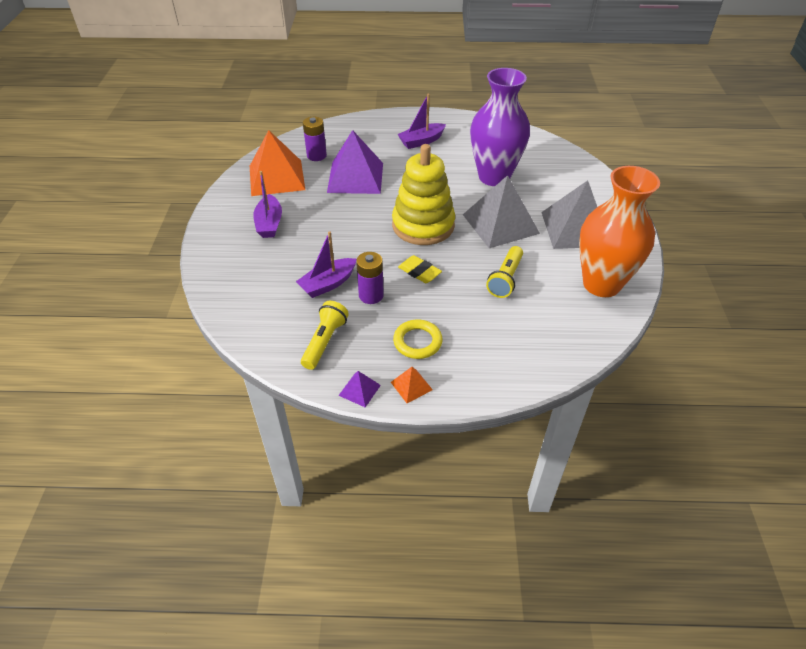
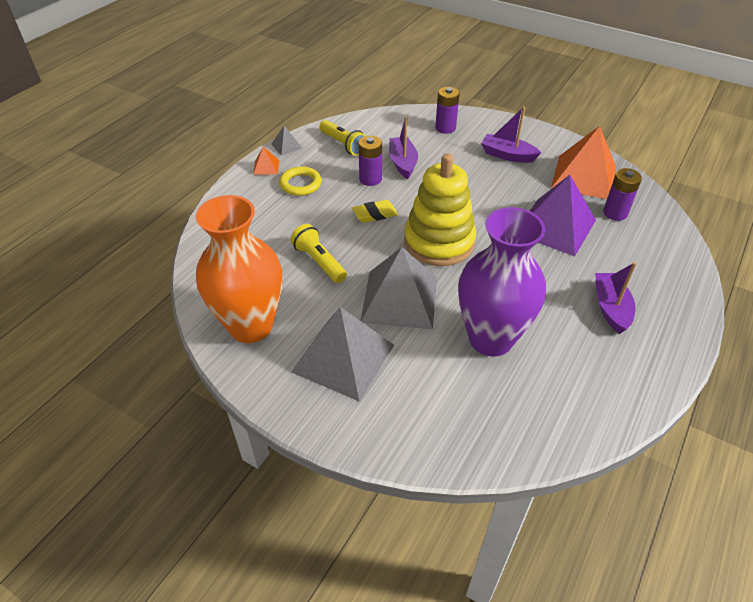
camera: 120 degrees right, 0 degrees up
(242, 277) = (445, 128): none -> purple battery
(359, 390) = (286, 146): purple pyramid -> grey pyramid

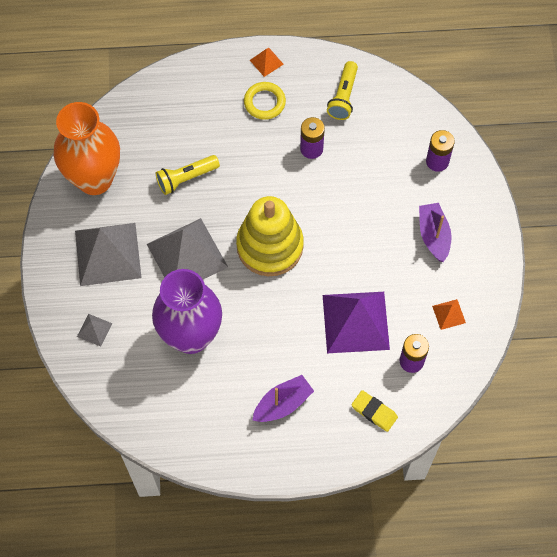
camera: 55 degrees right, 20 degrees up
(286, 146) = (307, 55): grey pyramid -> grey pyramid (94, 330)
(319, 262) = (186, 178): yellow flashlight -> yellow flashlight turned 135 degrees counterclockwise
(375, 214) = (269, 181): yellow eraser -> yellow eraser (374, 412)
(402, 163) = (354, 159): purple boat -> none
(584, 177) = (449, 314): orange pyramid -> orange pyramid, size x0.43

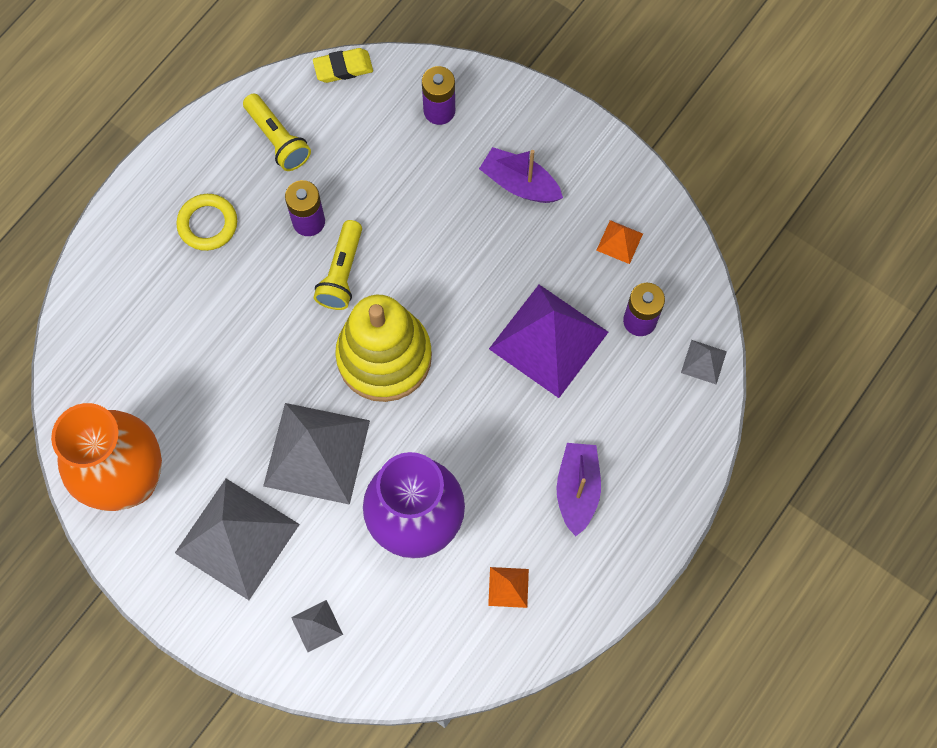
camera: 50 degrees left, 5 degrees up
(186, 178) = (222, 380): yellow flashlight -> yellow flashlight (341, 273)
(266, 62) = (160, 182): orange pyramid -> orange pyramid (508, 587)
(374, 412) = (664, 404): yellow eraser -> yellow eraser (343, 68)
(418, 414) = (703, 362): none -> grey pyramid

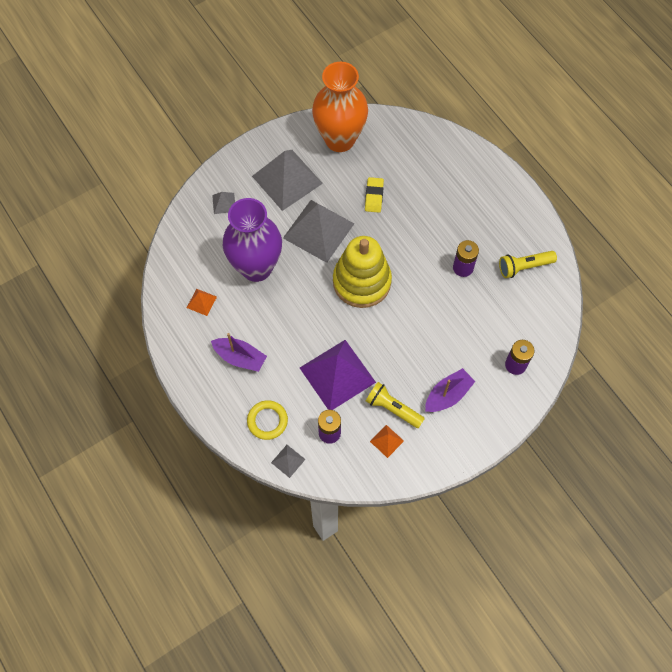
camera: 110 degrees right, 5 degrees down
(208, 224) = (479, 215): yellow ring -> yellow ring (267, 421)
(341, 273) = (423, 275): yellow flashlight -> yellow flashlight (393, 408)
(343, 68) = (564, 318): yellow eraser -> yellow eraser (374, 196)

